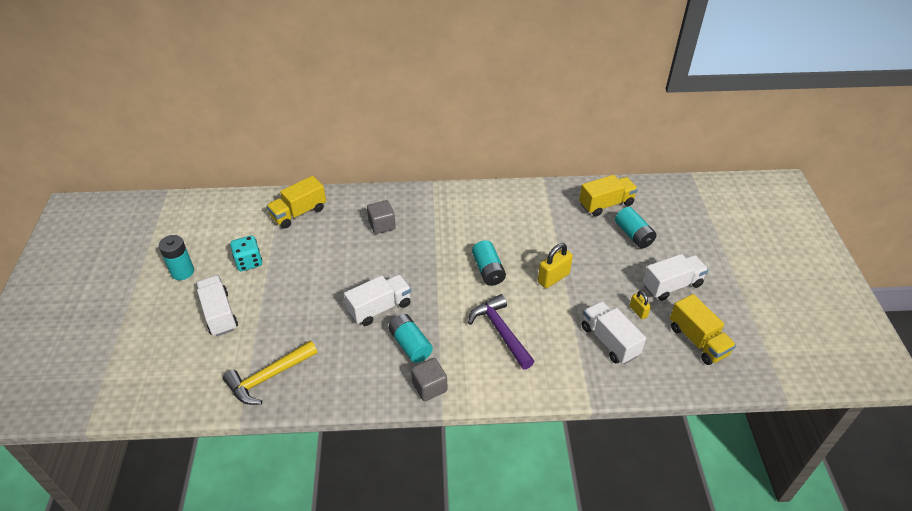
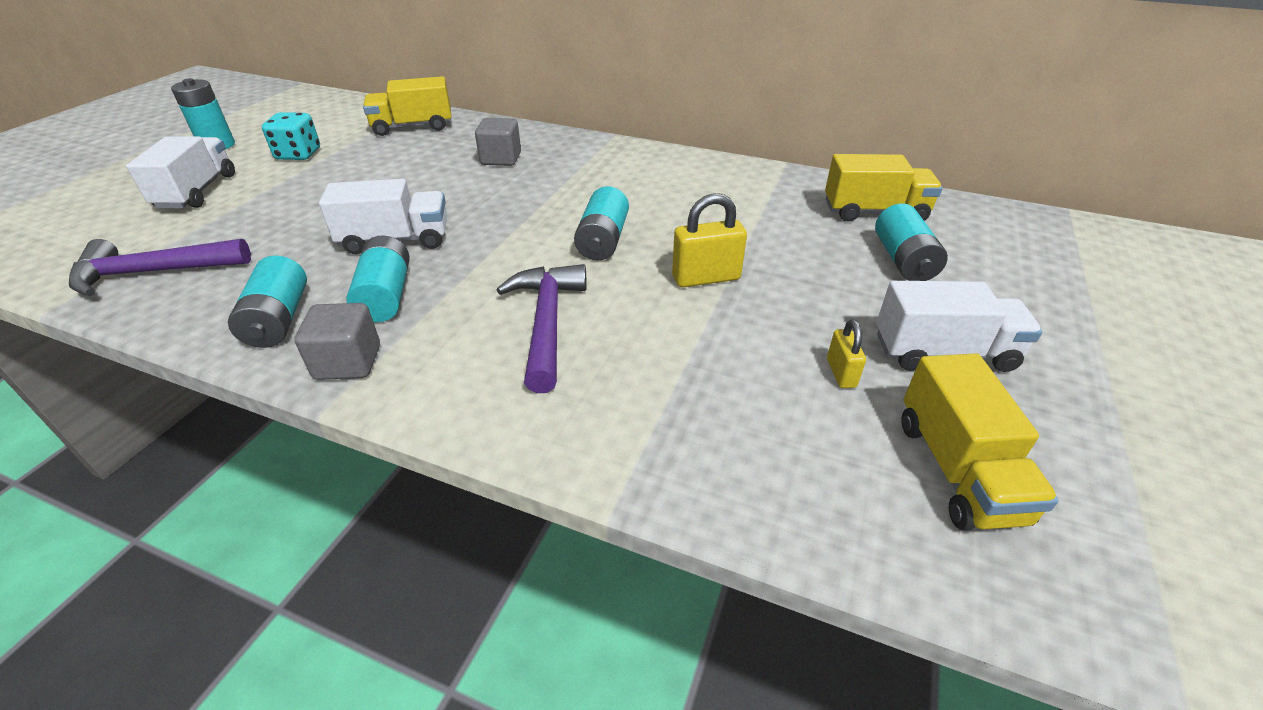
camera: 25 degrees right, 5 degrees down
(268, 377) = (153, 272): yellow hammer -> purple hammer
(371, 378) = (279, 320): none -> turquoise battery
(609, 341) = (743, 403): white truck -> none

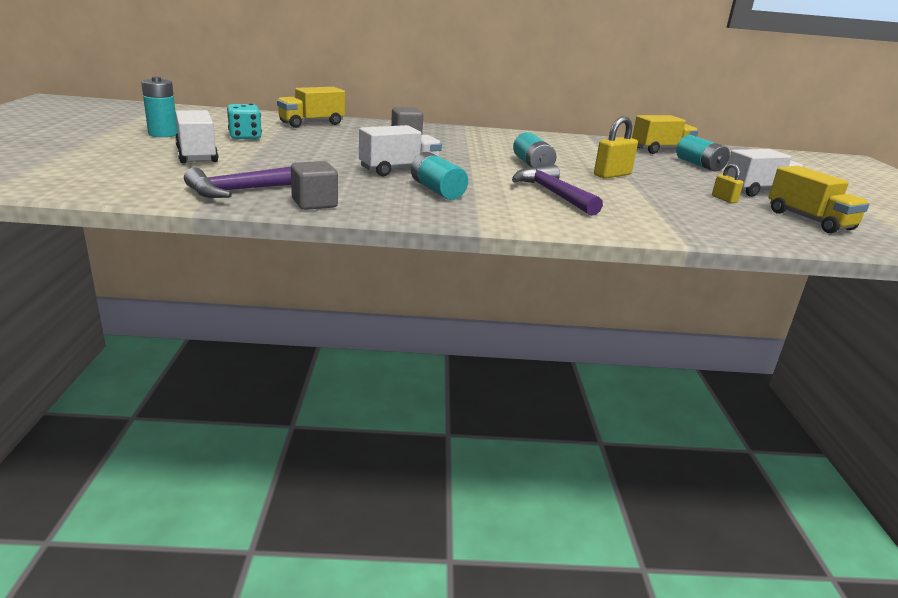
camera: 25 degrees left, 15 degrees down
(279, 320) = (384, 203): turquoise battery -> none
(348, 362) = (462, 214): grey cube -> grey cube (314, 203)

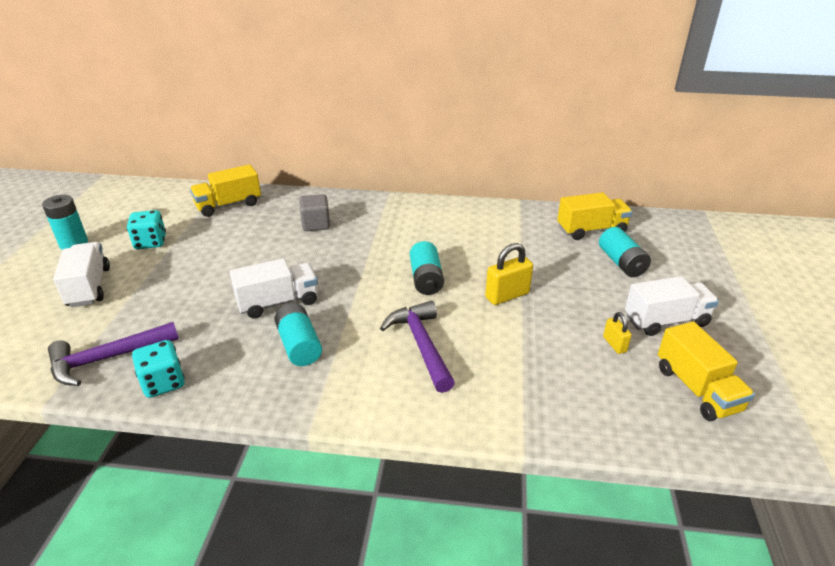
camera: 10 degrees right, 10 degrees up
(314, 203) = (163, 383): grey cube -> turquoise dice

